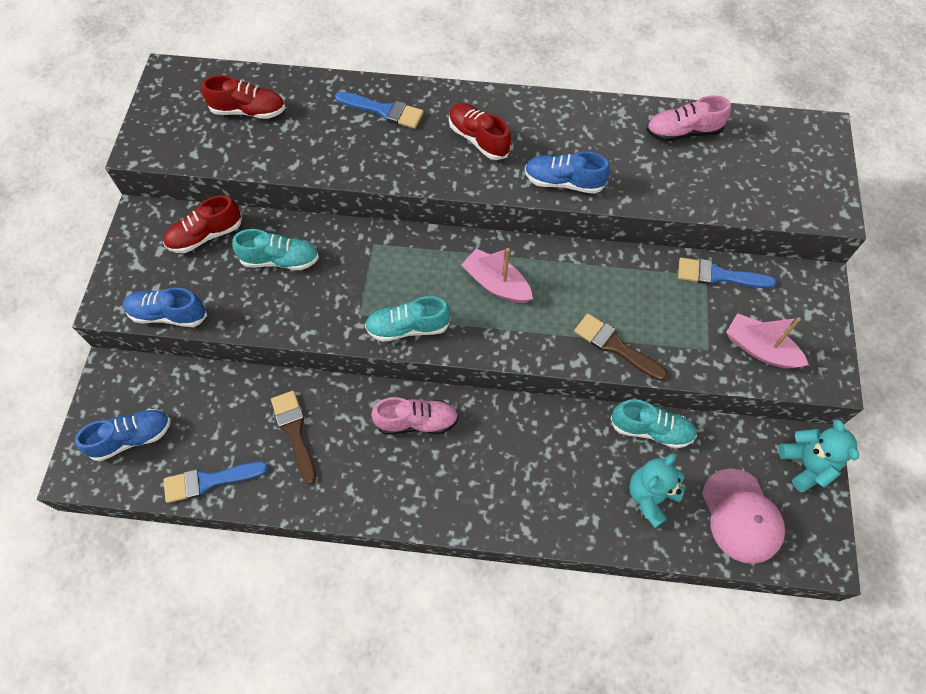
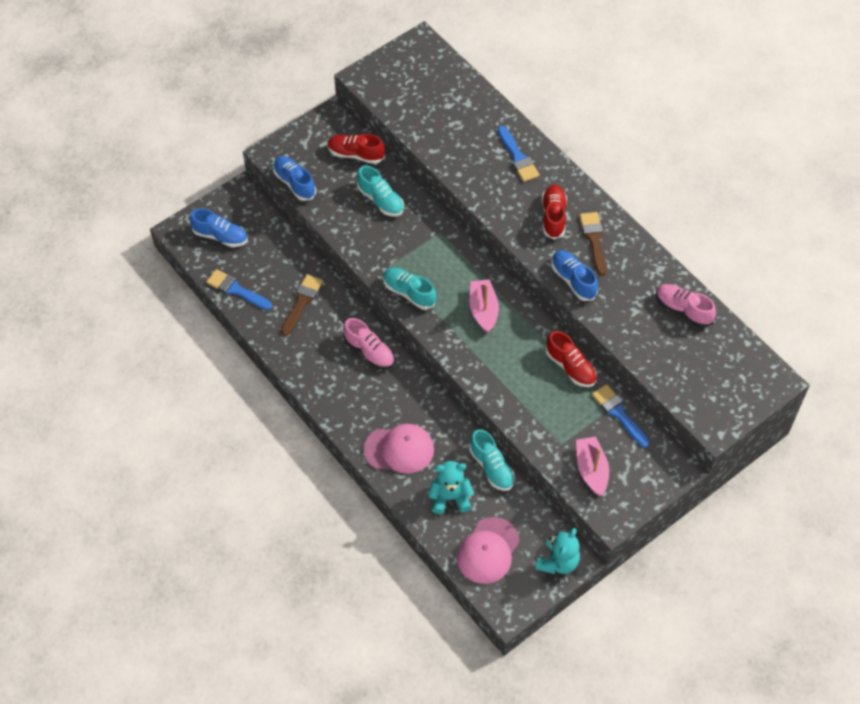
camera: 45 degrees right, 5 degrees down
(248, 111) = (442, 99): red shoe -> red shoe (570, 367)
(553, 494) = (399, 449): none -> pink cap
(615, 346) = (510, 398): brown brush -> brown brush (594, 240)

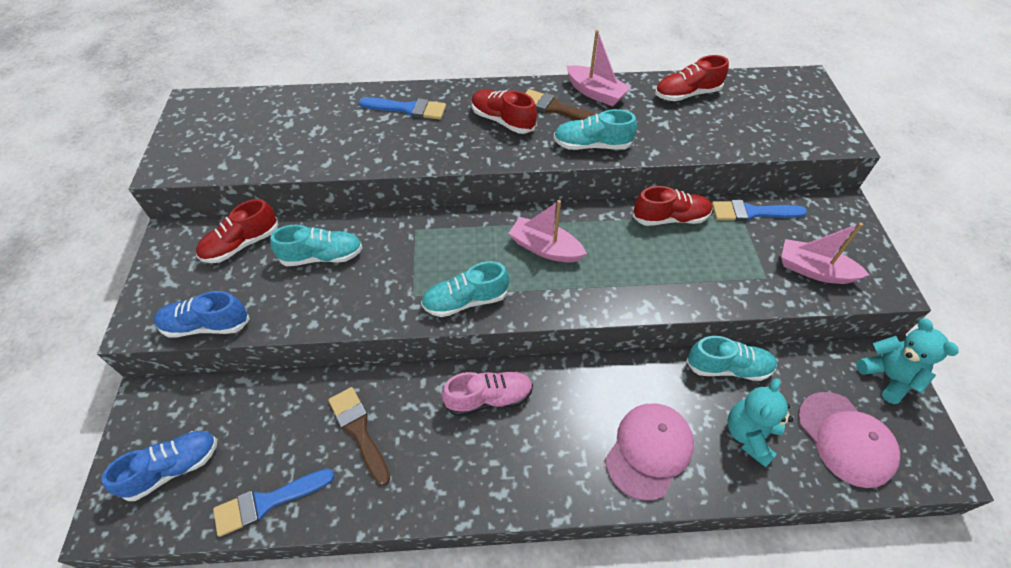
camera: 55 degrees left, 5 degrees down
(573, 280) = (592, 145): blue shoe -> turquoise shoe
(633, 253) = (595, 93): none -> pink boat
(683, 310) = (687, 94): pink shoe -> red shoe

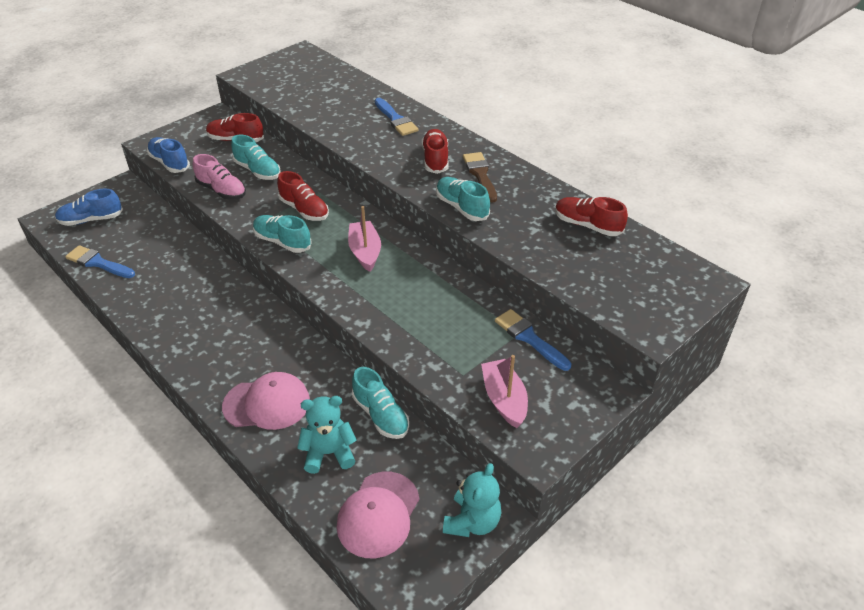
camera: 50 degrees right, 10 degrees down
(173, 468) = (91, 220): blue shoe -> blue shoe turned 150 degrees clockwise
(359, 430) = (169, 269): brown brush -> none
(488, 398) = (239, 308): pink shoe -> pink shoe (222, 190)
(595, 93) = (523, 183): pink boat -> none
(670, 218) = (467, 297): red shoe -> red shoe (304, 210)

